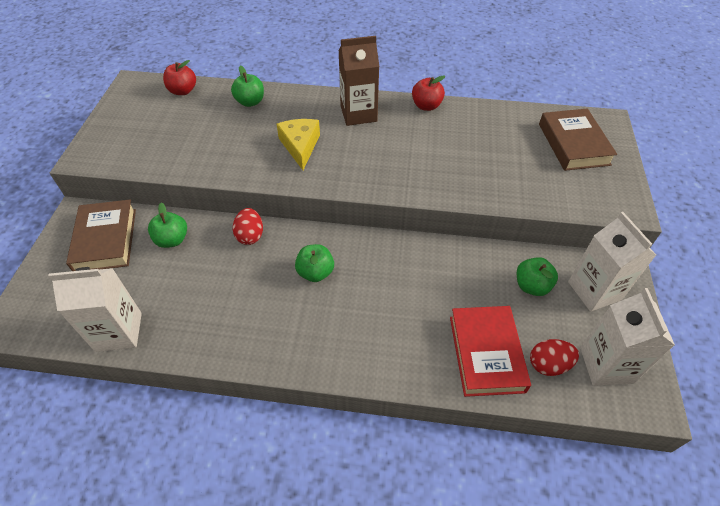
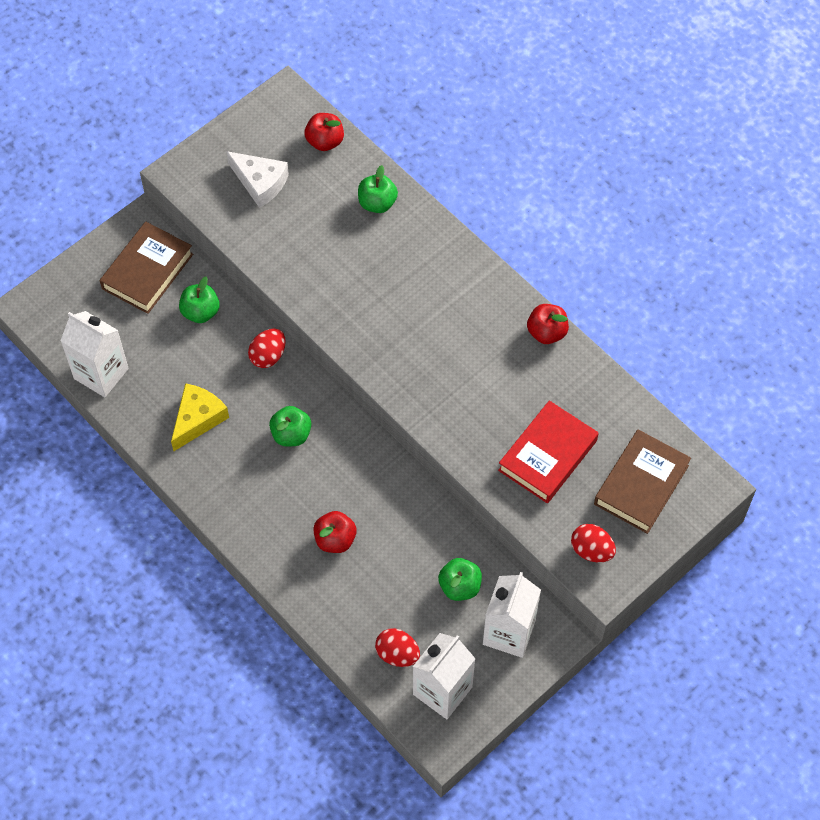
camera: 40 degrees right, 10 degrees up
(155, 132) = (260, 183): none -> white cheese
(300, 146) = (376, 296): yellow cheese -> yellow cheese (198, 419)
(358, 114) = (468, 294): brown carton -> none
(418, 319) = (335, 539): none -> red apple
(486, 353) = (359, 608): red book -> red book (547, 455)
(596, 195) = (591, 550): none -> red egg

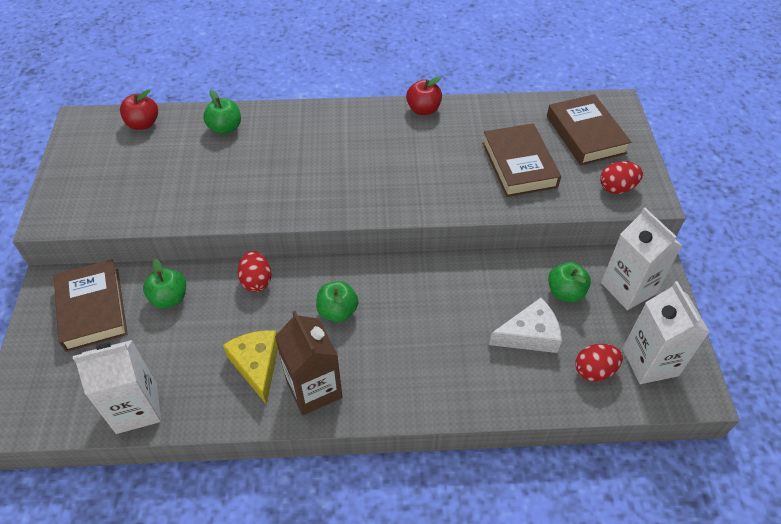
camera: 50 degrees left, 10 degrees down
(212, 472) = (314, 389): none -> brown carton
(260, 183) = (124, 177): white cheese -> white cheese (529, 335)
(335, 539) = (456, 344): red apple -> none
(547, 455) = (519, 165): red book -> brown book

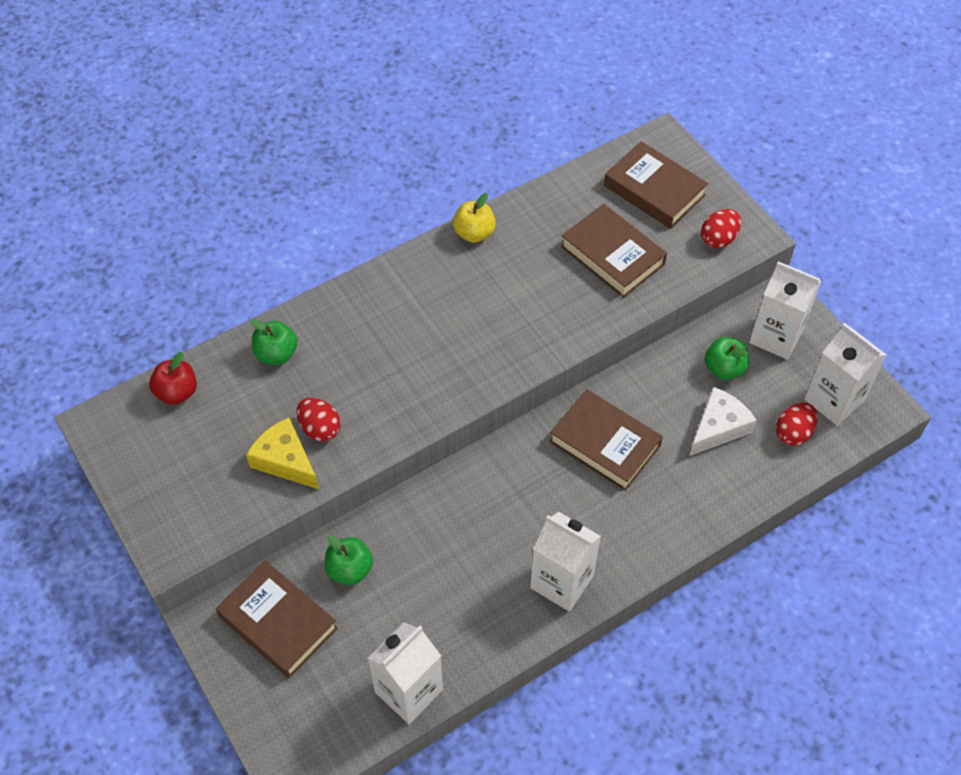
camera: 30 degrees left, 5 degrees up
(256, 281) = (424, 506): red egg -> red egg (320, 429)
(257, 365) = (491, 588): yellow cheese -> yellow cheese (285, 460)
(314, 389) = (561, 582): brown carton -> white carton
(337, 311) = (528, 496): green apple -> none
(423, 109) = (474, 233): red apple -> yellow apple
(426, 302) = (605, 443): none -> brown book

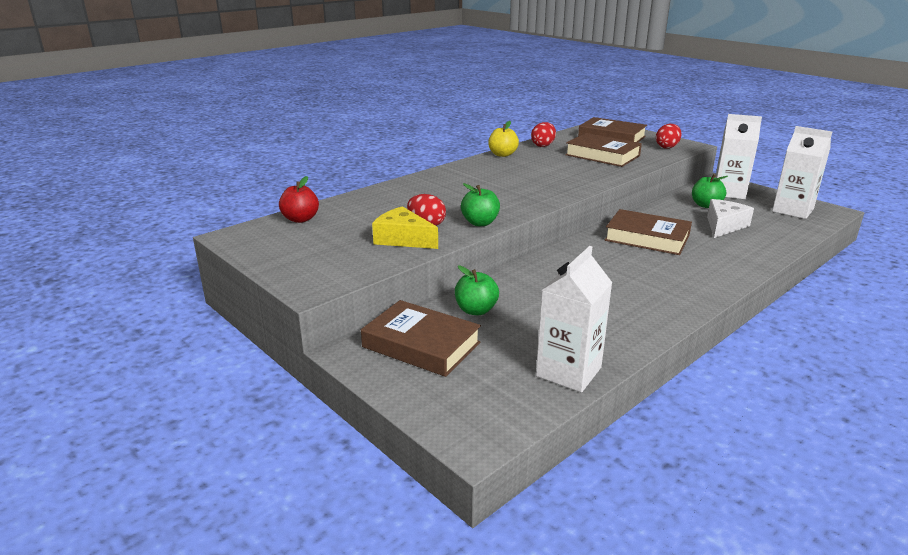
camera: 10 degrees left, 30 degrees down
(276, 354) = (378, 200): green apple -> green apple (480, 223)
(561, 582) = (664, 299): white carton -> none
(793, 433) = (778, 223): red egg -> red egg (543, 145)

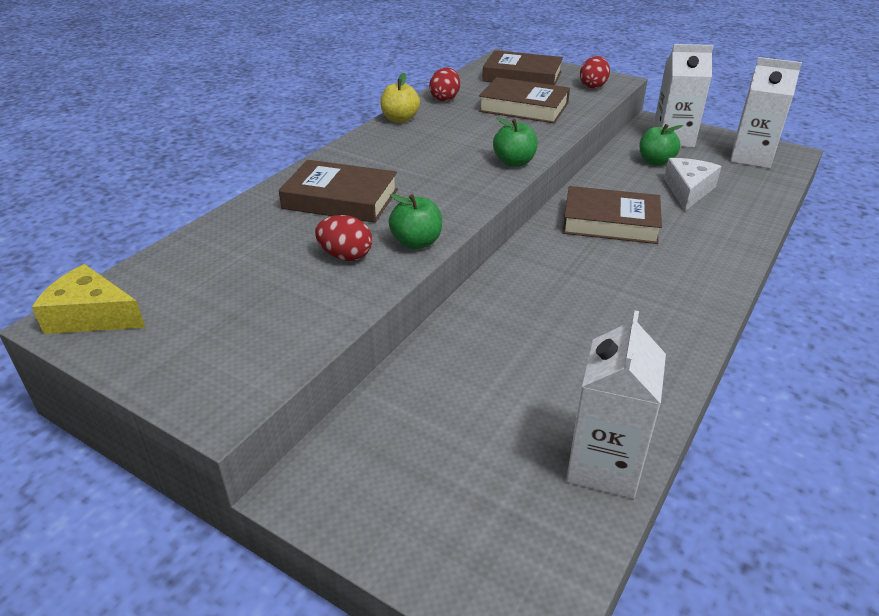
camera: 15 degrees left, 10 degrees up
(300, 219) = (160, 272): red apple -> none
(403, 239) = (322, 288): yellow cheese -> yellow cheese (92, 316)
(421, 345) = (395, 457): brown book -> brown book (340, 199)
(476, 310) = (447, 379): green apple -> green apple (514, 162)

